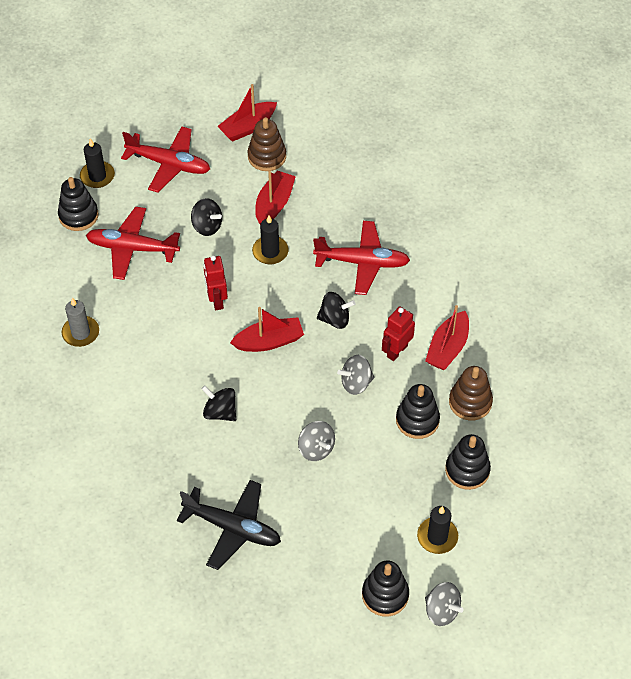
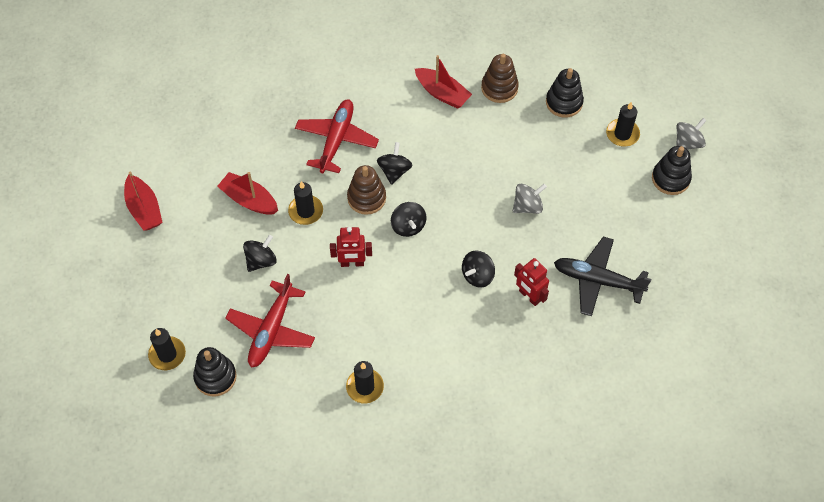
camera: 80 degrees left, 5 degrees up
(80, 333) = (365, 387): grey candle -> black candle
(169, 164) = (171, 285): red plane -> none
(233, 528) = (597, 280): black plane -> black plane turned 105 degrees counterclockwise
(267, 156) = (188, 198): brown stacking toy -> brown stacking toy (366, 198)
(269, 341) = (408, 226): red boat -> black spinning top
(356, 383) = (466, 166): grey spinning top -> none
(397, 351) = (438, 130): red robot -> red robot (529, 296)
(417, 420) = (511, 128): black stacking toy -> none

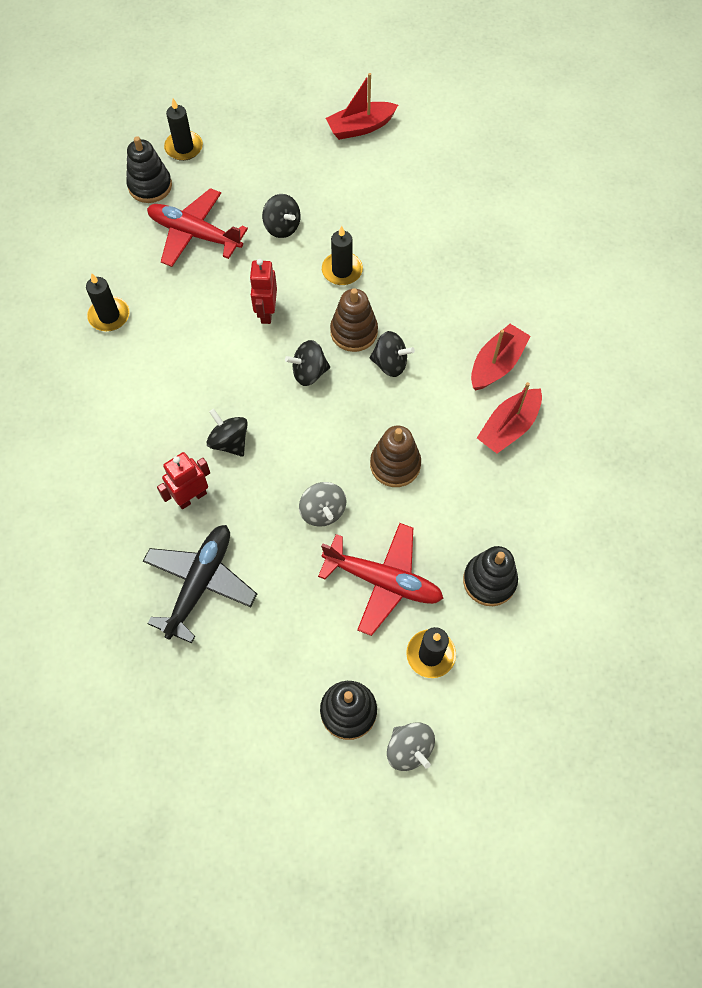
camera: 95 degrees right, 5 degrees up
(249, 200) = (362, 218): red boat -> red boat (496, 364)
(336, 140) = (440, 305): red plane -> red plane (383, 581)
(499, 88) = (516, 498): brown stacking toy -> brown stacking toy (395, 464)

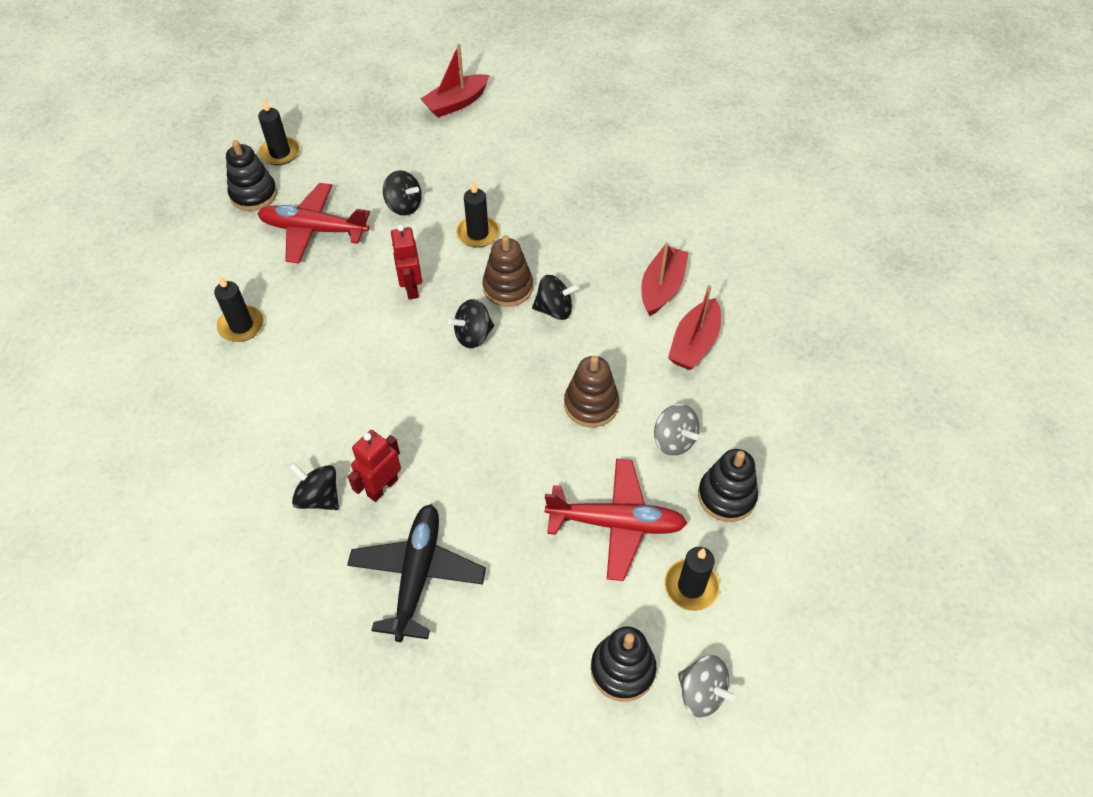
camera: 15 degrees left, 10 degrees down
(229, 442) = (408, 422): black spinning top -> black spinning top (319, 497)
(323, 511) = (530, 468): grey spinning top -> grey spinning top (673, 440)

